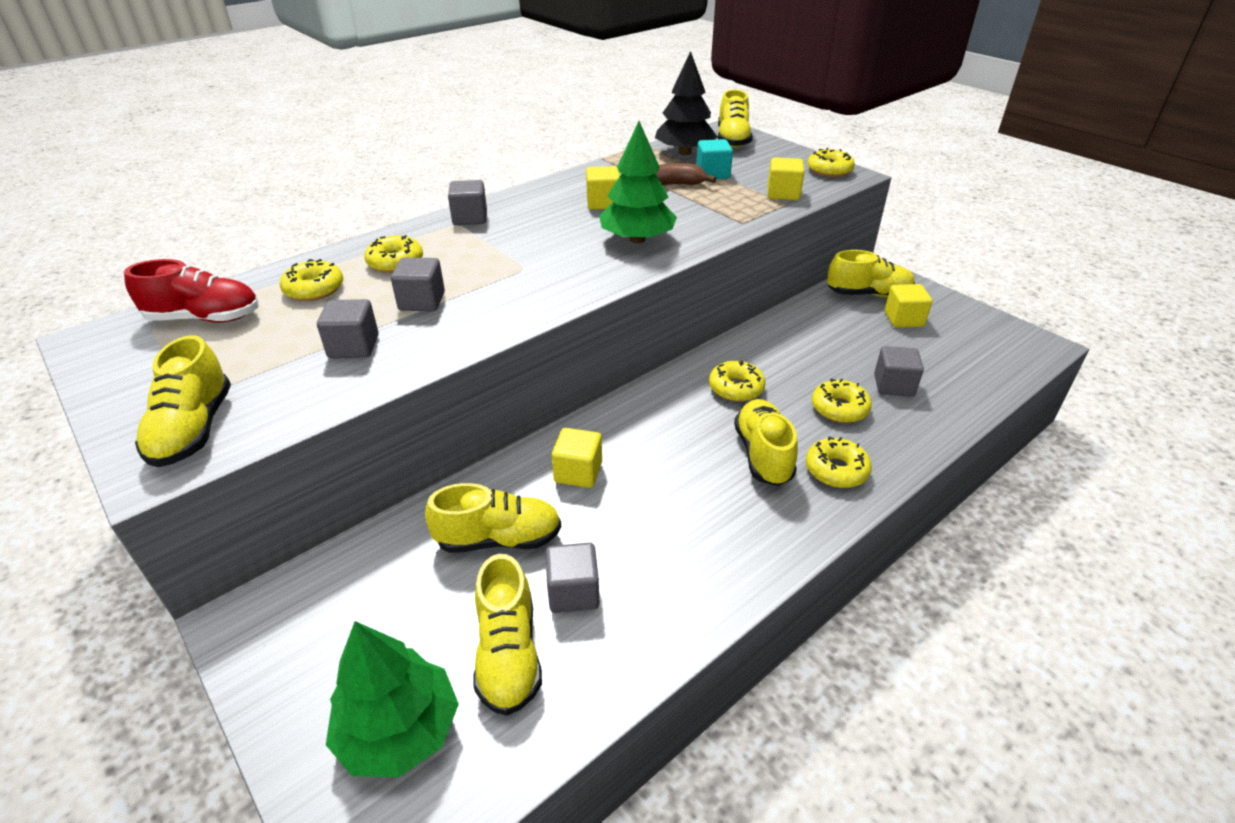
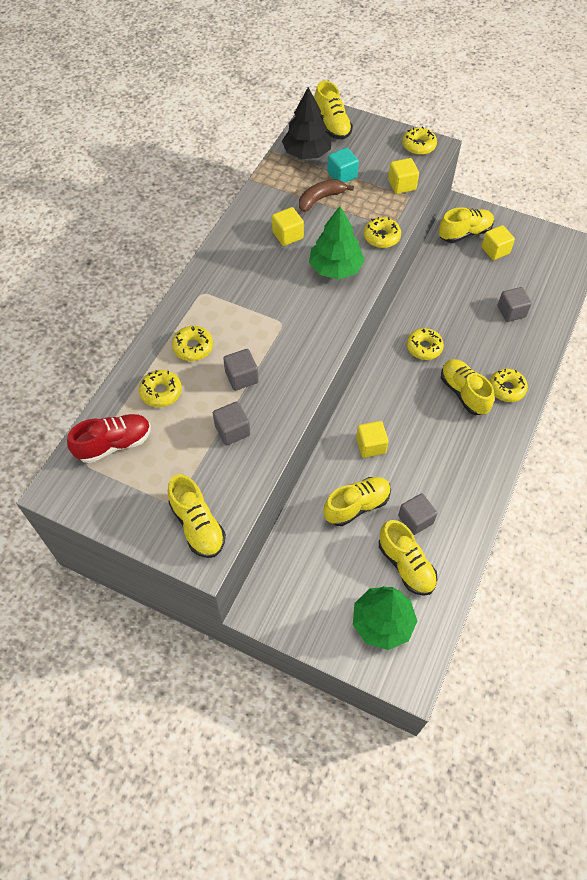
camera: 25 degrees left, 20 degrees up
(470, 218) = (206, 283): grey cube -> none
(839, 408) = (489, 342): yellow donut -> yellow donut (381, 237)

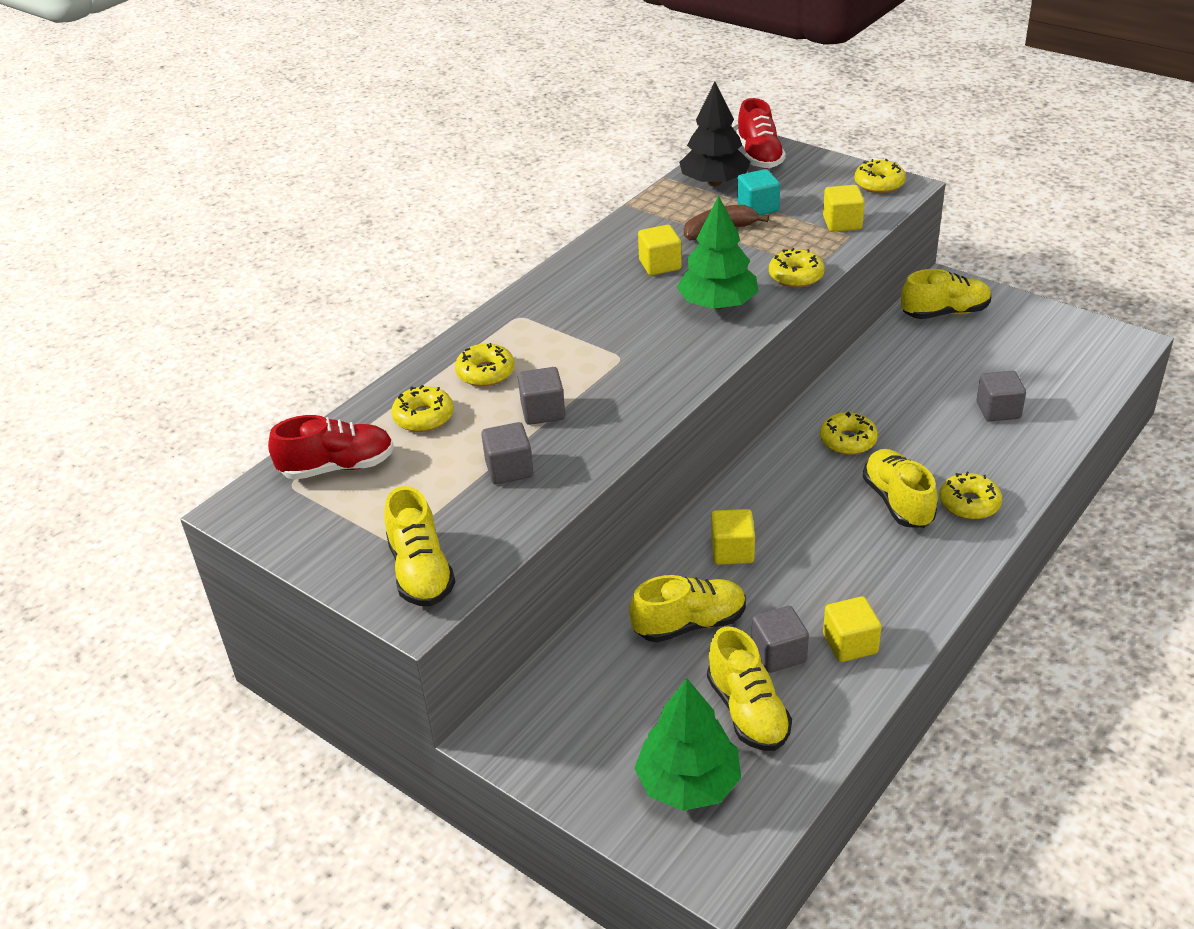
camera: 15 degrees right, 20 degrees down
(332, 125) = (759, 156): yellow shoe -> red shoe
(495, 250) = (988, 336): yellow cube -> yellow cube (850, 644)

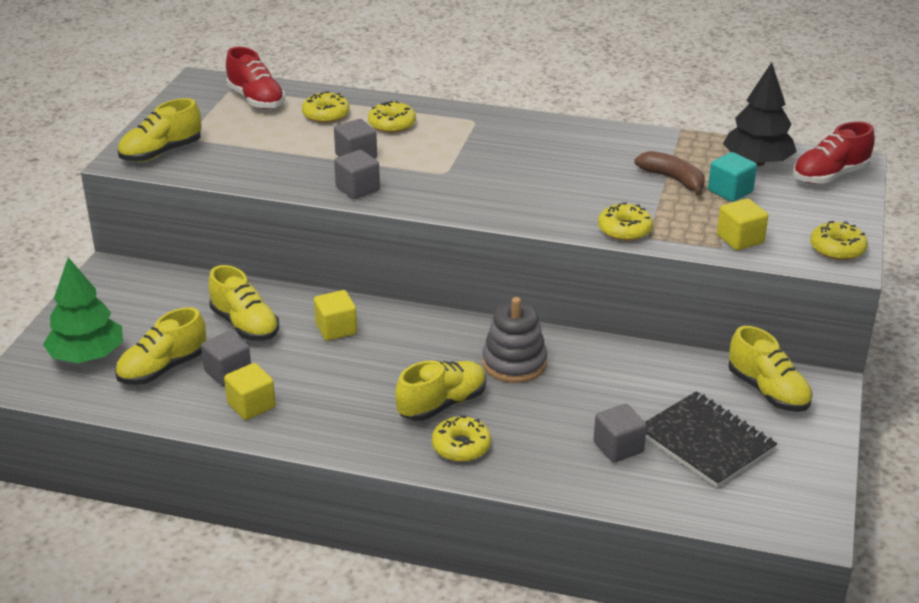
camera: 65 degrees right, 5 degrees down
(509, 469) = (281, 158): grey cube -> grey cube (357, 189)
(660, 265) = (593, 163): yellow cube -> none
(718, 304) = (550, 200): green tree -> none
(848, 440) = (514, 363): yellow donut -> grey stacking toy
(1004, 362) = (706, 442): none -> black notebook

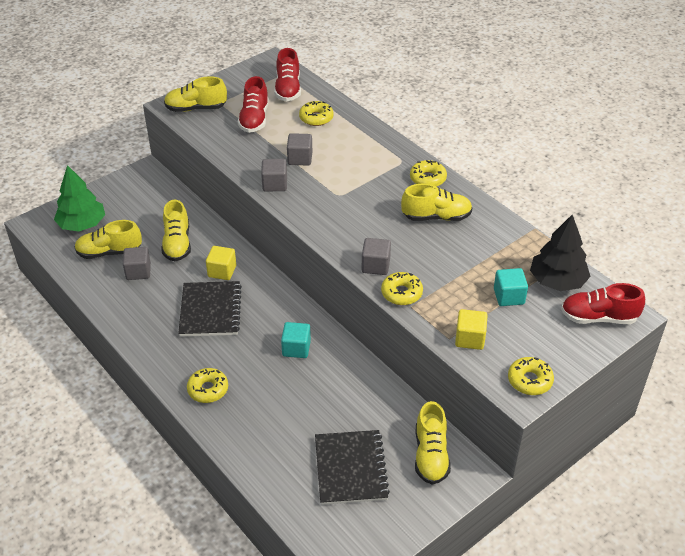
camera: 35 degrees right, 10 degrees up
(251, 139) = (254, 119): none -> red shoe
(251, 405) = (128, 300): yellow cube -> none
(369, 371) = (210, 310): none -> black notebook
(392, 124) = (347, 142): yellow donut -> yellow donut (428, 178)
(442, 404) = (227, 355): yellow shoe -> yellow shoe (436, 217)
(514, 363) = (296, 348): grey stacking toy -> turquoise cube
(618, 447) = (294, 442): grey cube -> grey cube (375, 266)
(673, 179) = (480, 268): brown banana -> none

